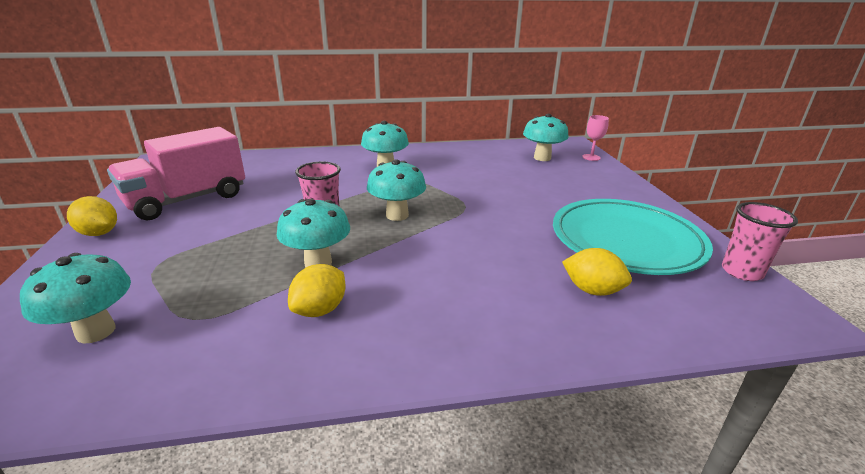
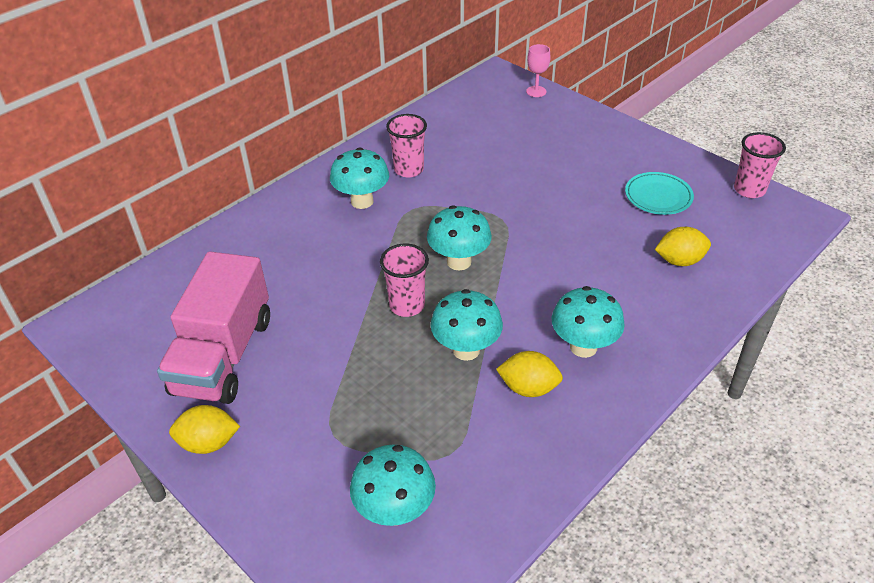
camera: 35 degrees left, 15 degrees up
(320, 310) = (528, 388): yellow lemon -> yellow lemon turned 75 degrees counterclockwise
(439, 164) = (408, 169): none -> pink cup
(542, 158) = (494, 113): turquoise mushroom -> turquoise mushroom (583, 347)
(626, 241) = (658, 196): turquoise plate -> turquoise plate, size x0.49

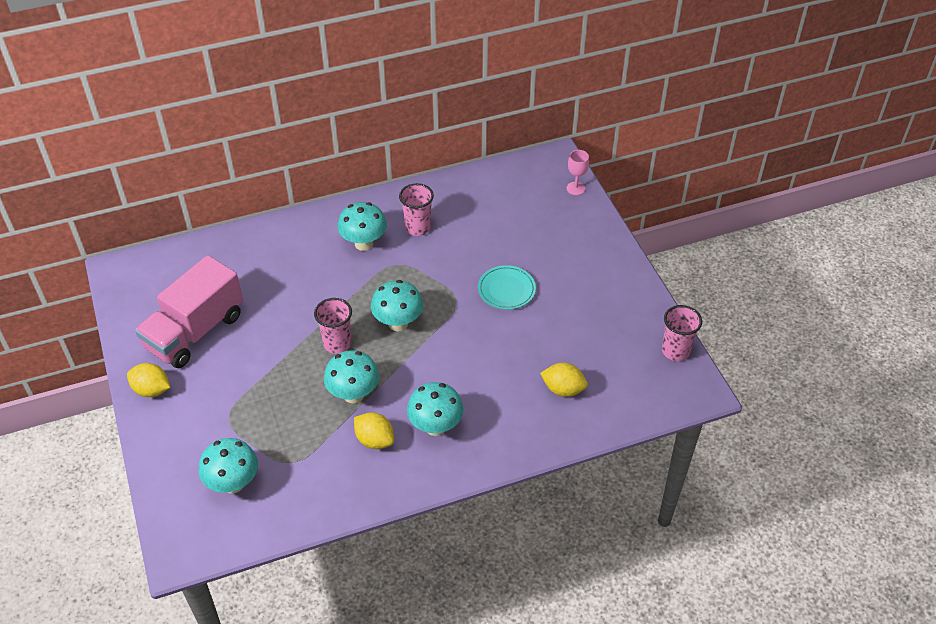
camera: 25 degrees right, 5 degrees up
(658, 196) = (594, 327): turquoise plate -> turquoise plate (506, 290)

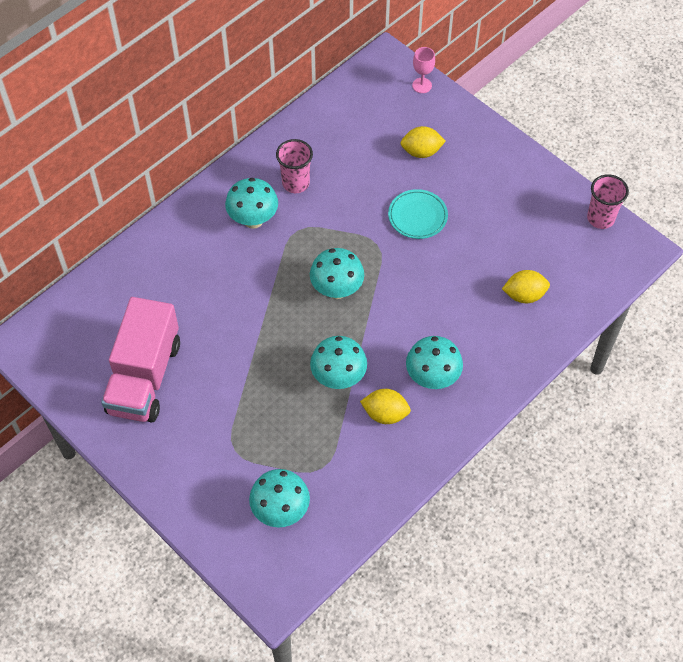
camera: 25 degrees left, 10 degrees up
(152, 390) = (141, 454): yellow lemon -> yellow lemon (421, 152)
(337, 343) = (292, 333): pink cup -> none

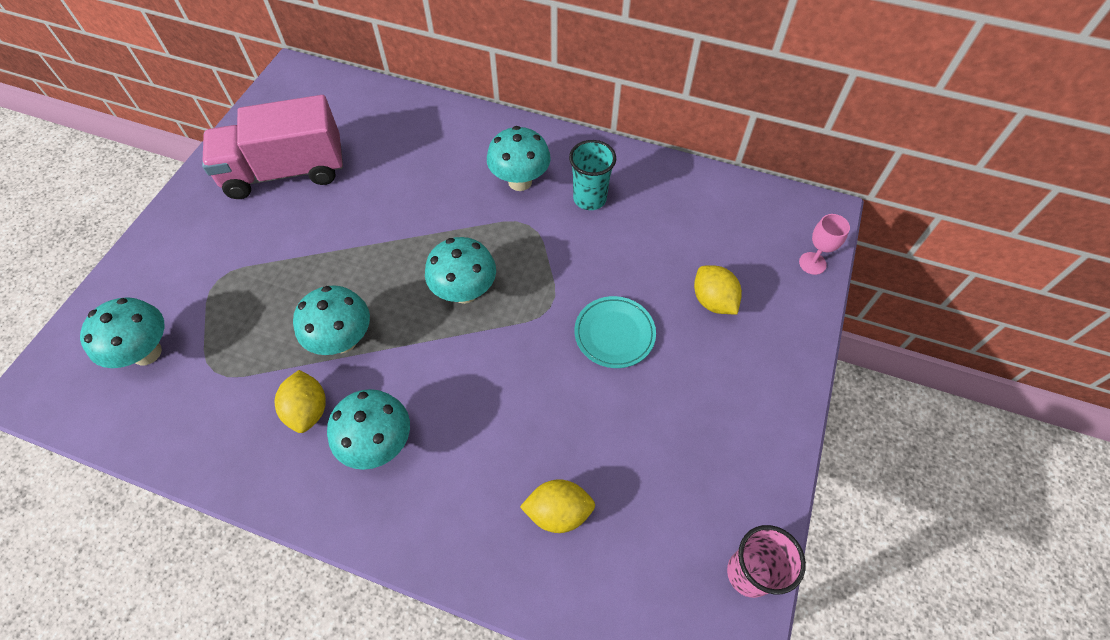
camera: 65 degrees right, 0 degrees up
(295, 183) = (589, 198): pink cup -> turquoise cup
(524, 295) = (558, 512): yellow lemon -> yellow lemon turned 60 degrees counterclockwise

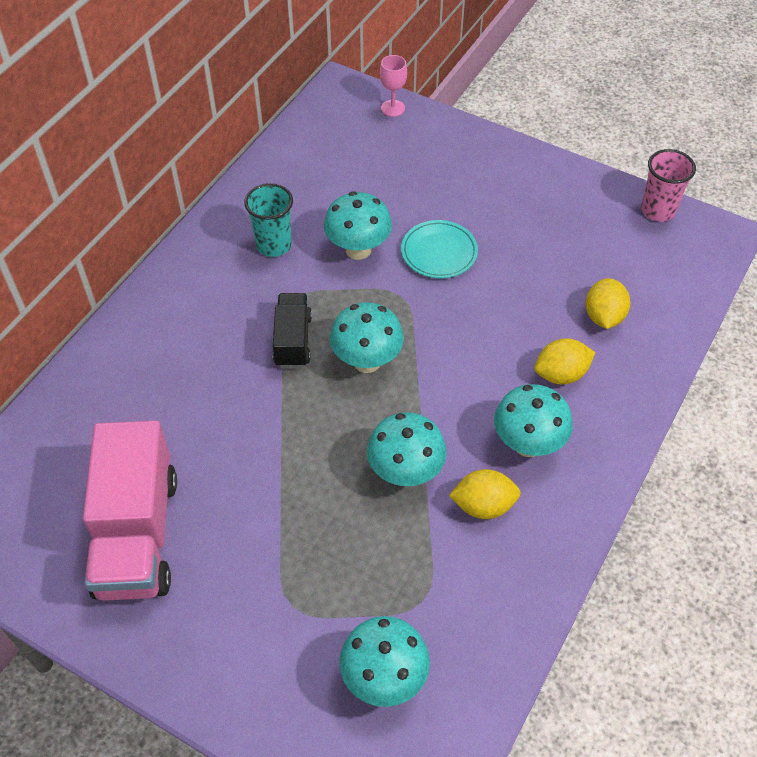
camera: 80 degrees left, 5 degrees down
(480, 232) = (293, 341): none -> black truck
(520, 181) = (232, 299): turquoise mushroom -> turquoise mushroom (358, 249)
(713, 301) = (417, 179): yellow lemon -> yellow lemon (561, 374)

